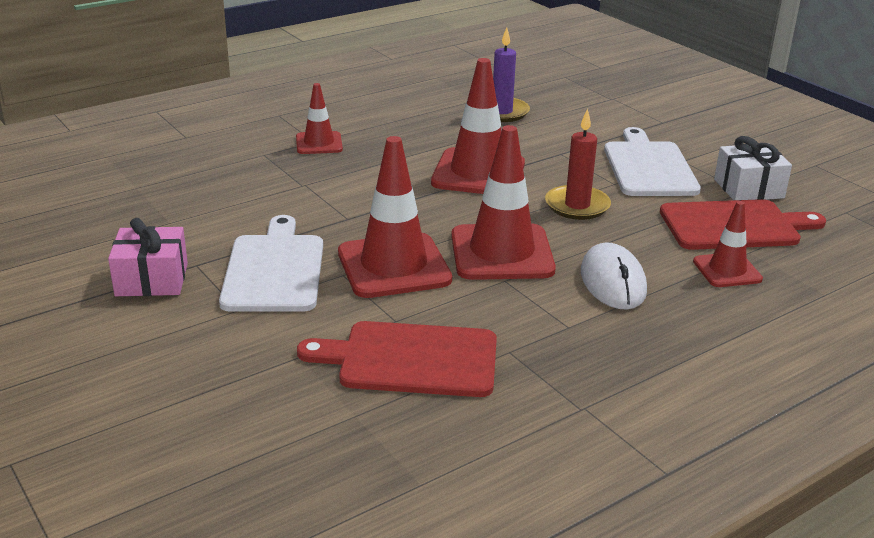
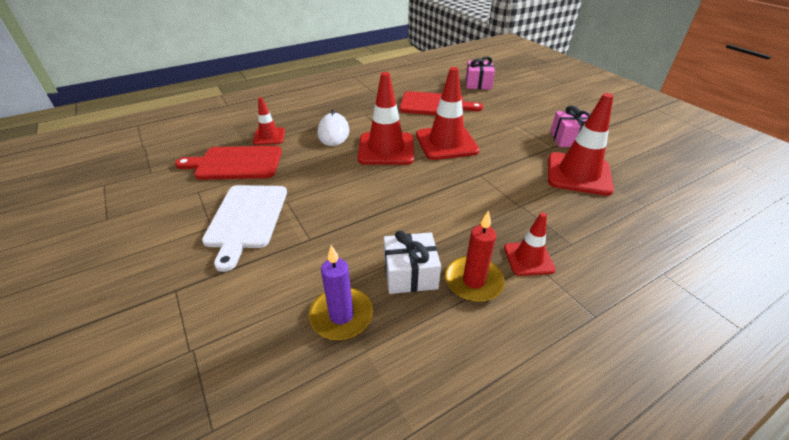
camera: 175 degrees left, 10 degrees up
(274, 270) = (509, 142): white cutting board -> none
(278, 449) = (478, 83): none -> pink gift
(478, 173) = (387, 214): red traffic cone -> red traffic cone (578, 174)
(577, 206) = (326, 181): red candle -> red candle (473, 281)
(748, 188) = (192, 193): white gift -> white gift (410, 274)

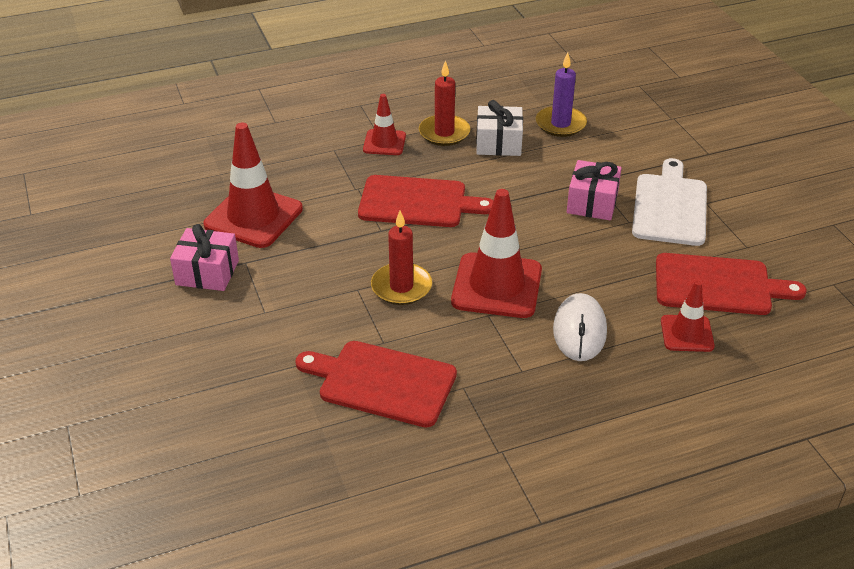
camera: 170 degrees left, 0 degrees up
(446, 143) = (401, 287): red traffic cone -> red candle
(463, 198) = (417, 202): none -> red cutting board
(478, 83) = (255, 447): pink gift -> pink gift (592, 203)

